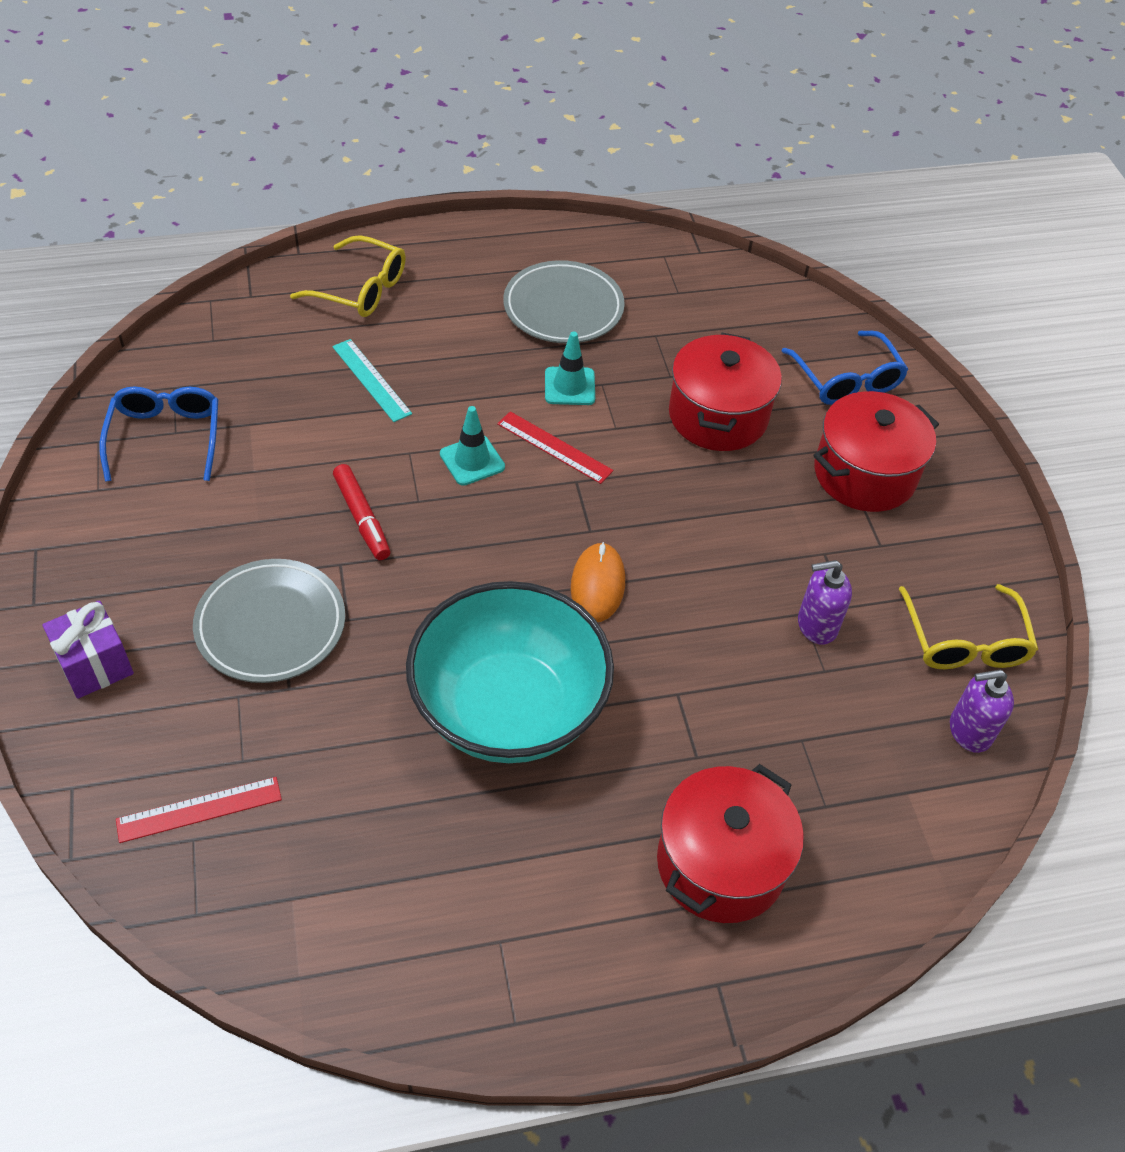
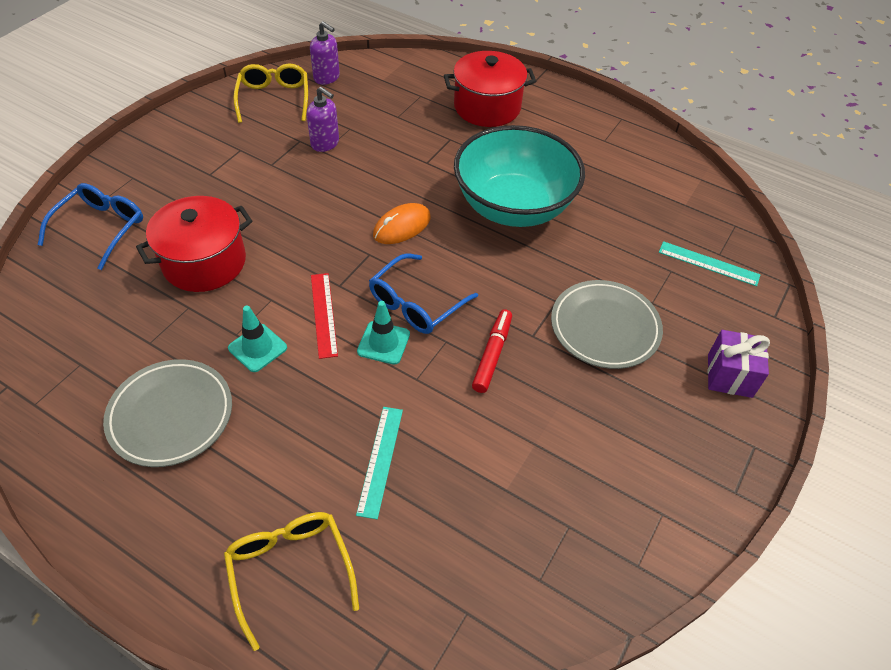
camera: 135 degrees left, 0 degrees up
(166, 437) = (580, 526): blue glasses -> blue glasses (416, 304)
(199, 810) = (708, 263): red ruler -> turquoise ruler
(864, 474) = (188, 180): red pot -> none
(964, 641) = (274, 99): yellow glasses -> yellow glasses turned 45 degrees counterclockwise

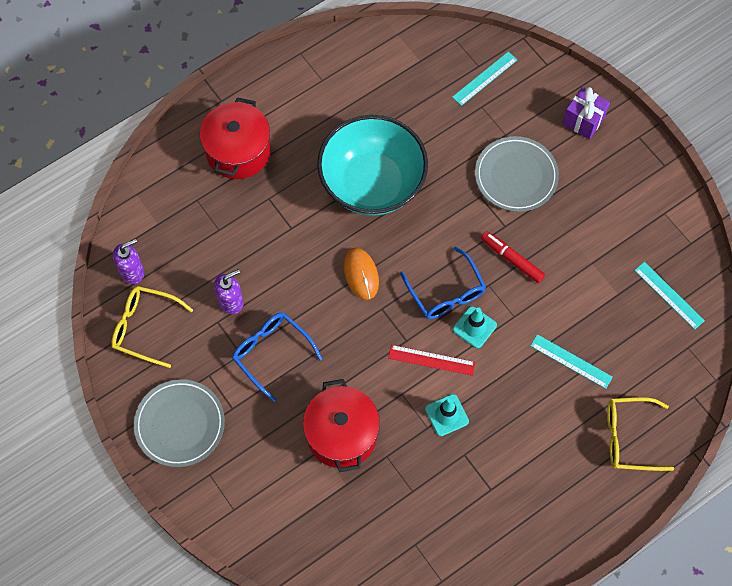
camera: 65 degrees left, 15 degrees up
(101, 228) = (267, 510): blue glasses -> blue glasses (271, 353)
(171, 415) = (486, 487): grey plate -> grey plate (180, 424)
(538, 559) = (669, 295): none -> turquoise ruler

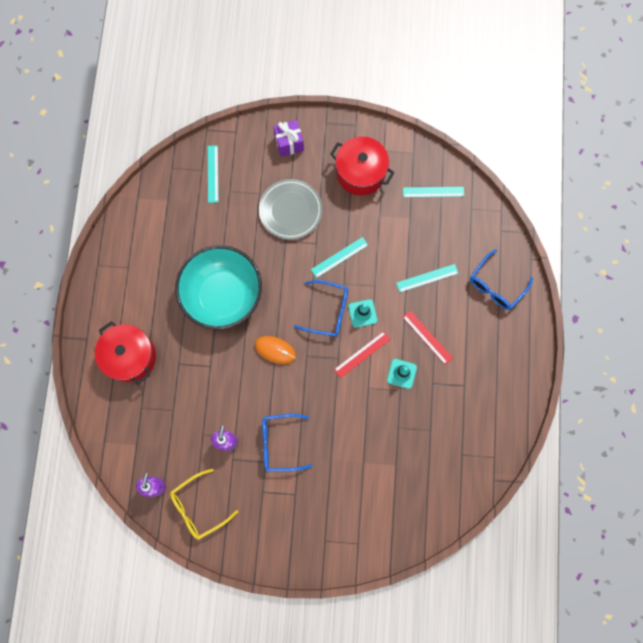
camera: 50 degrees left, 10 degrees up
(180, 424) = (279, 534): grey plate -> none
(342, 434) = (364, 443): red pot -> red pot (360, 173)
(508, 411) = (427, 337): none -> red ruler
(512, 259) = (339, 257): red marker -> turquoise ruler
(629, 438) = (496, 285): yellow glasses -> blue glasses

